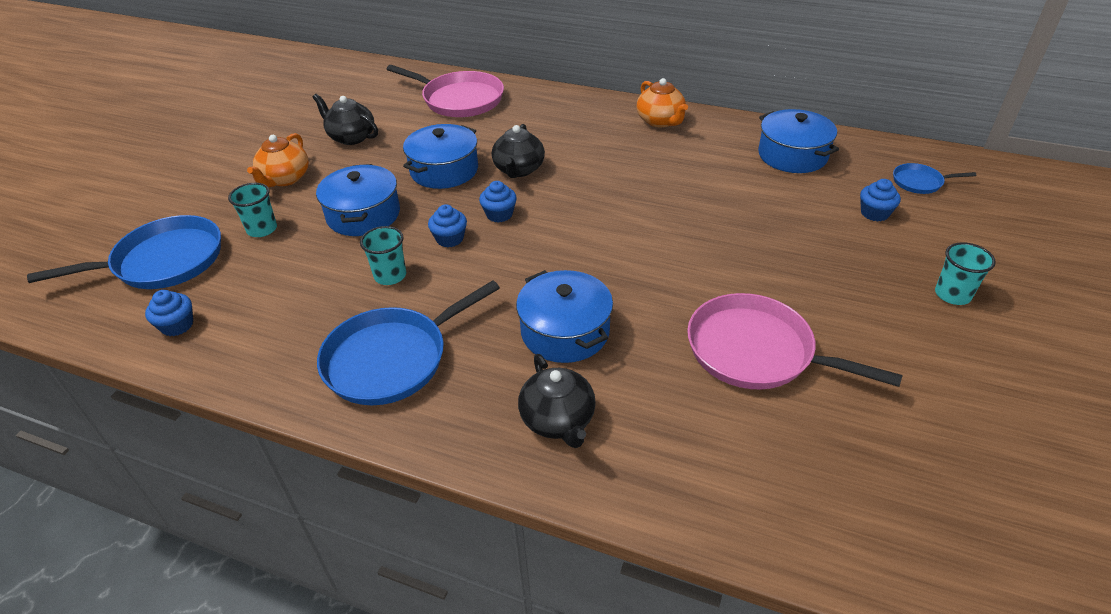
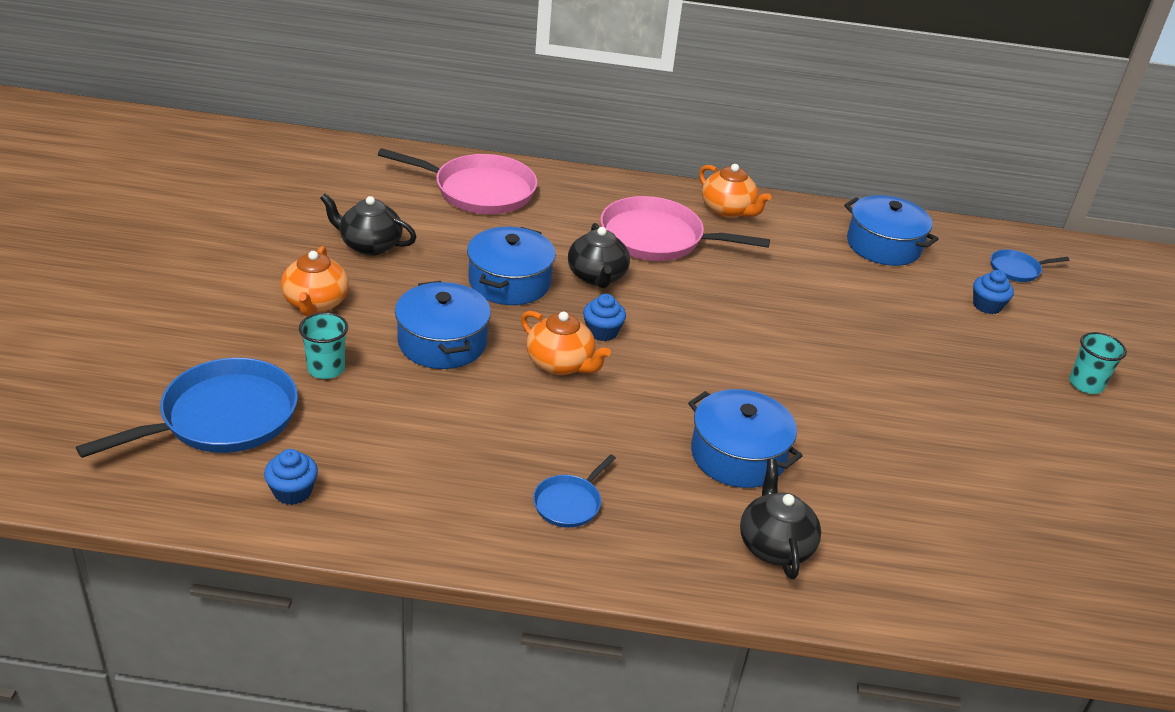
camera: 20 degrees left, 5 degrees down
(390, 276) = (515, 412): turquoise cup -> none
(391, 359) = (569, 503): blue pan -> blue pan, size x0.49
(450, 239) = (561, 364): blue cupcake -> orange teapot
(558, 420) = (774, 545): black teapot -> black teapot turned 150 degrees counterclockwise
(756, 351) = (931, 457): pink pan -> pink pan (657, 238)

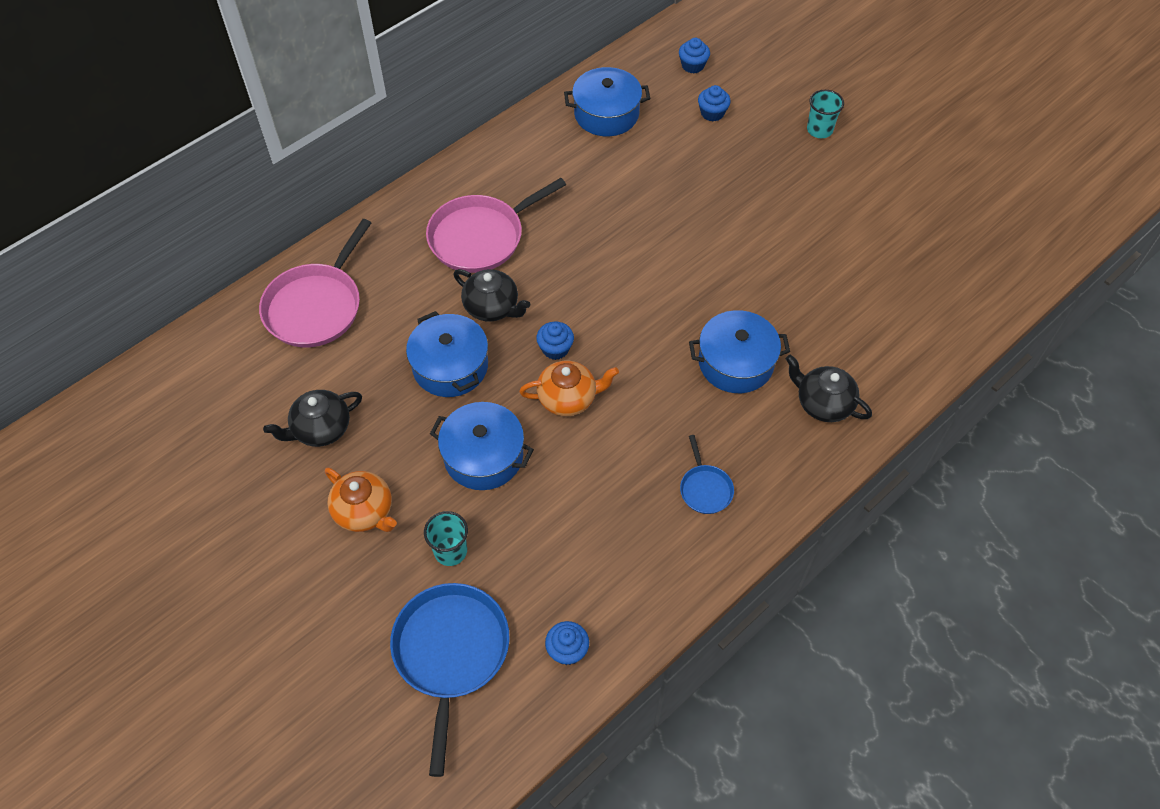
camera: 45 degrees left, 20 degrees up
(480, 190) = (316, 307): pink pan -> pink pan turned 150 degrees clockwise
(728, 210) = (487, 169): orange teapot -> none
(1017, 269) = (693, 65): blue pan -> blue cupcake

